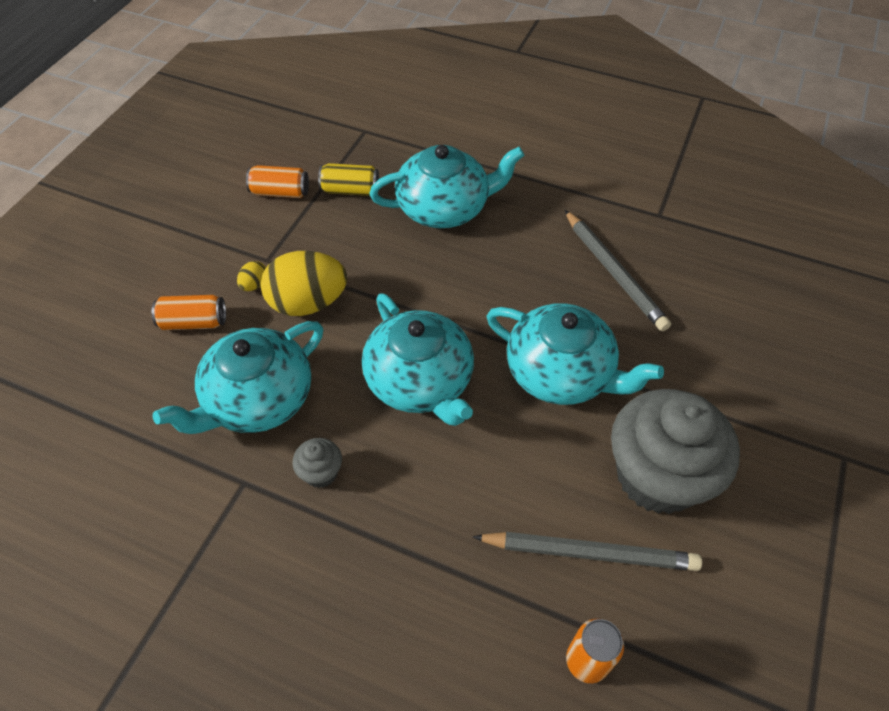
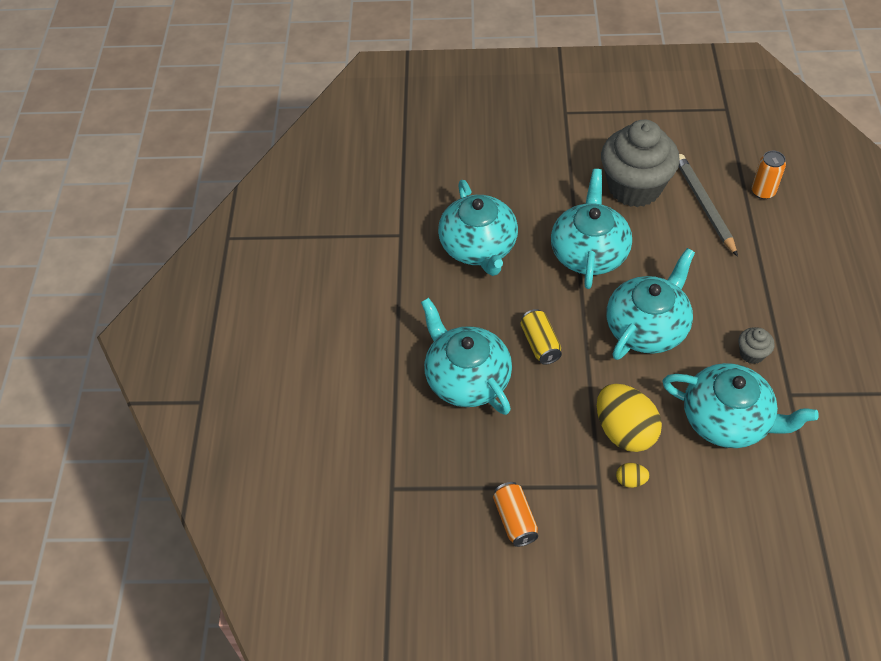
camera: 110 degrees left, 0 degrees up
(194, 322) = (694, 505): orange can -> none
(350, 190) = (482, 461): yellow can -> yellow can (540, 344)
(614, 273) = (478, 247): grey pencil -> turquoise teapot

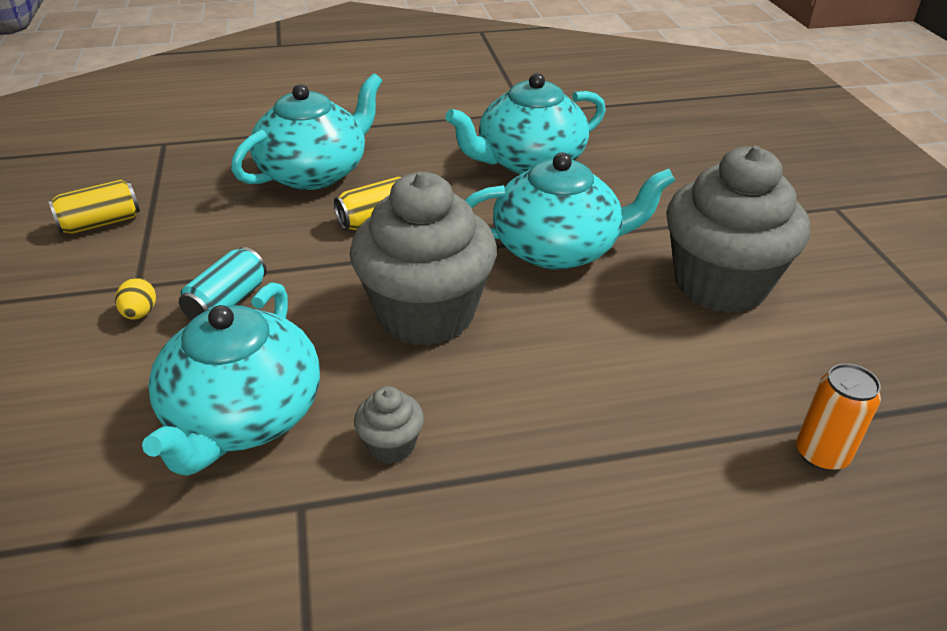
camera: 75 degrees right, 15 degrees down
(515, 520) = (101, 223): orange can -> yellow can
(624, 431) = (227, 302): yellow egg -> turquoise can
(647, 327) = (426, 314): turquoise teapot -> grey cupcake
(704, 205) = (729, 368): grey pencil -> none

